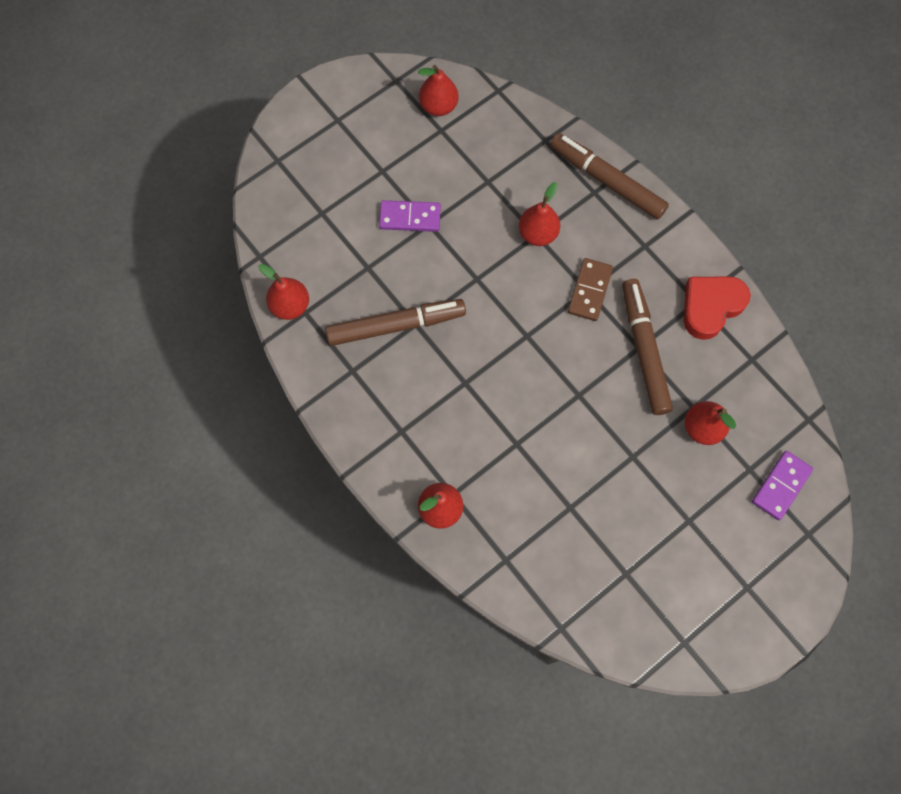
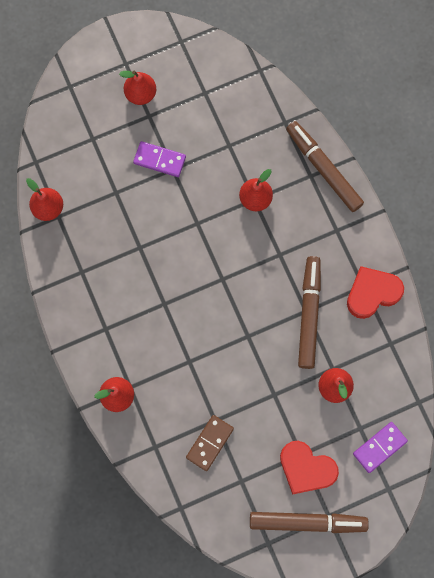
camera: 15 degrees right, 5 degrees up
(396, 325) = (124, 245): brown marker -> brown marker (307, 522)
(438, 106) = (208, 72): red pear -> red pear (141, 94)
(589, 290) = (281, 255): brown domino -> brown domino (209, 443)
(701, 536) = (306, 468): none -> red heart

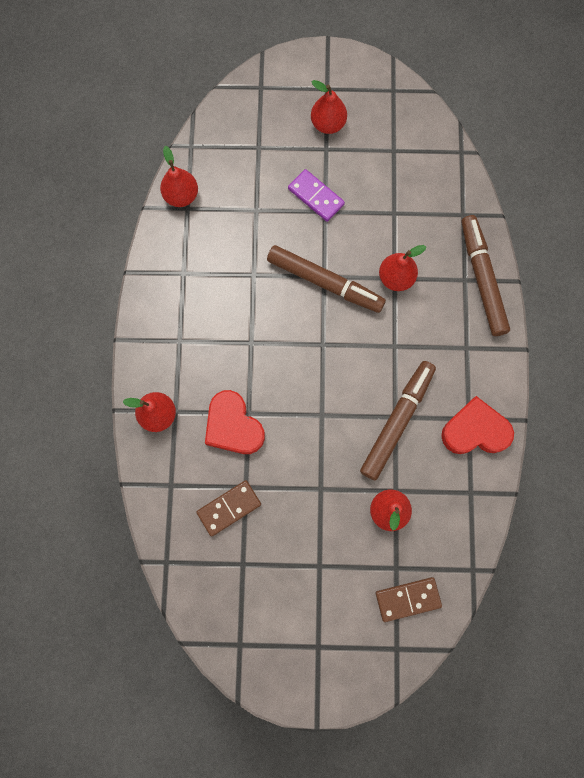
camera: 25 degrees right, 0 degrees up
(306, 468) = (318, 584): red heart -> red heart (233, 426)
(307, 522) = (292, 642): brown marker -> brown marker (325, 282)
(379, 447) = (408, 599): purple domino -> brown domino

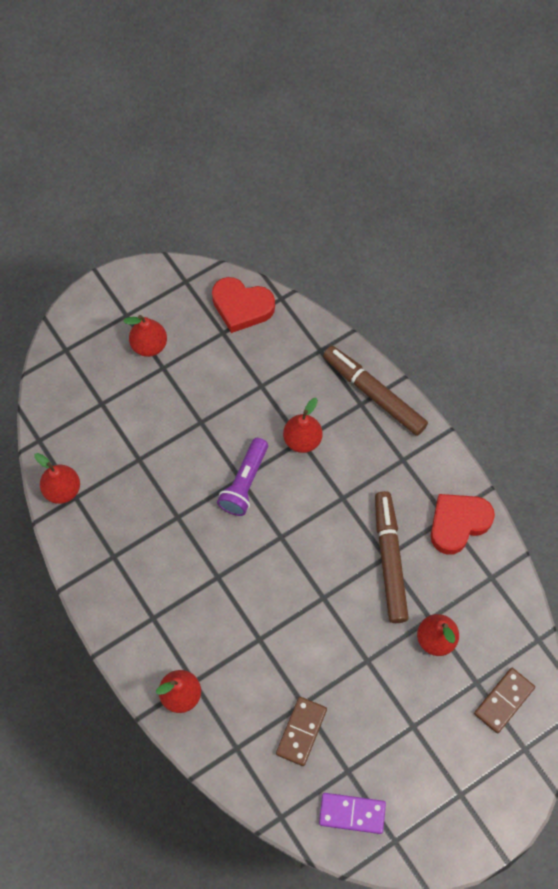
camera: 35 degrees left, 10 degrees down
(233, 426) = (254, 659): red heart -> red heart (242, 307)
(316, 197) = (183, 414): purple domino -> purple domino (352, 813)
(325, 282) = (244, 483): brown marker -> purple flashlight

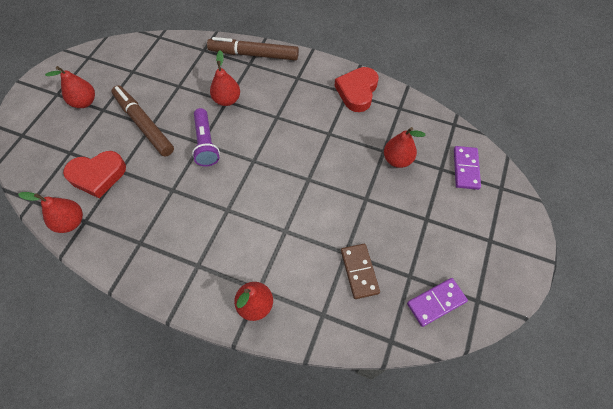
camera: 35 degrees left, 5 degrees down
(242, 307) = (136, 52): red heart -> red heart (98, 175)
(389, 559) = (333, 133): brown marker -> brown marker (144, 124)
(504, 701) = (466, 169): brown domino -> purple domino

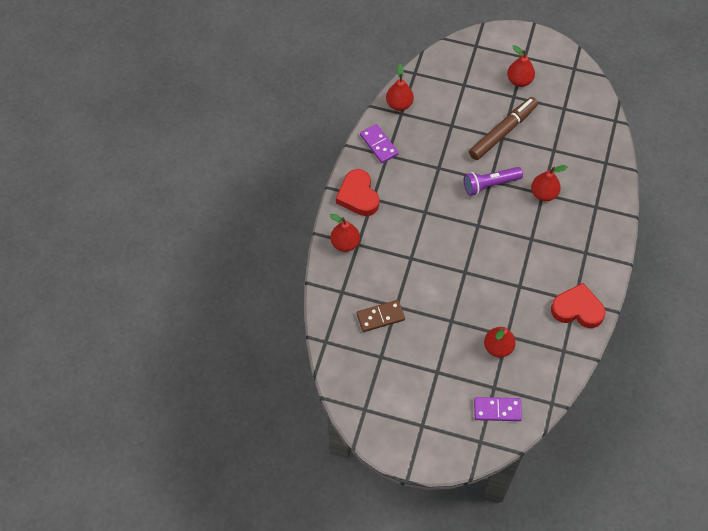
camera: 85 degrees right, 0 degrees up
(98, 175) = (444, 111): red heart -> red heart (358, 196)
(253, 55) = (608, 209): brown marker -> none
(436, 302) = (360, 376): purple domino -> purple domino (379, 145)

